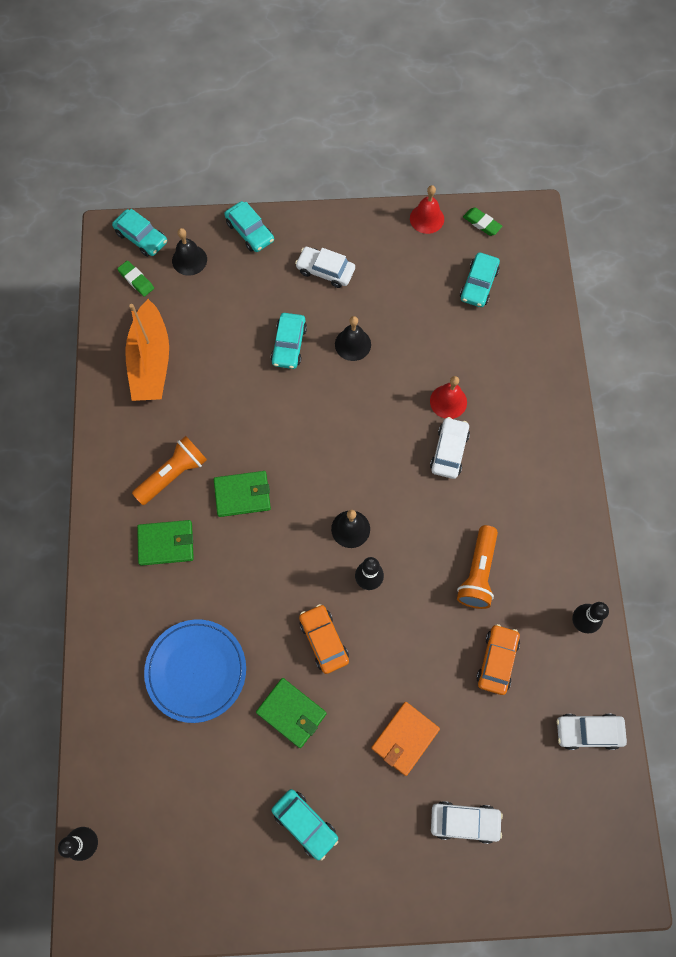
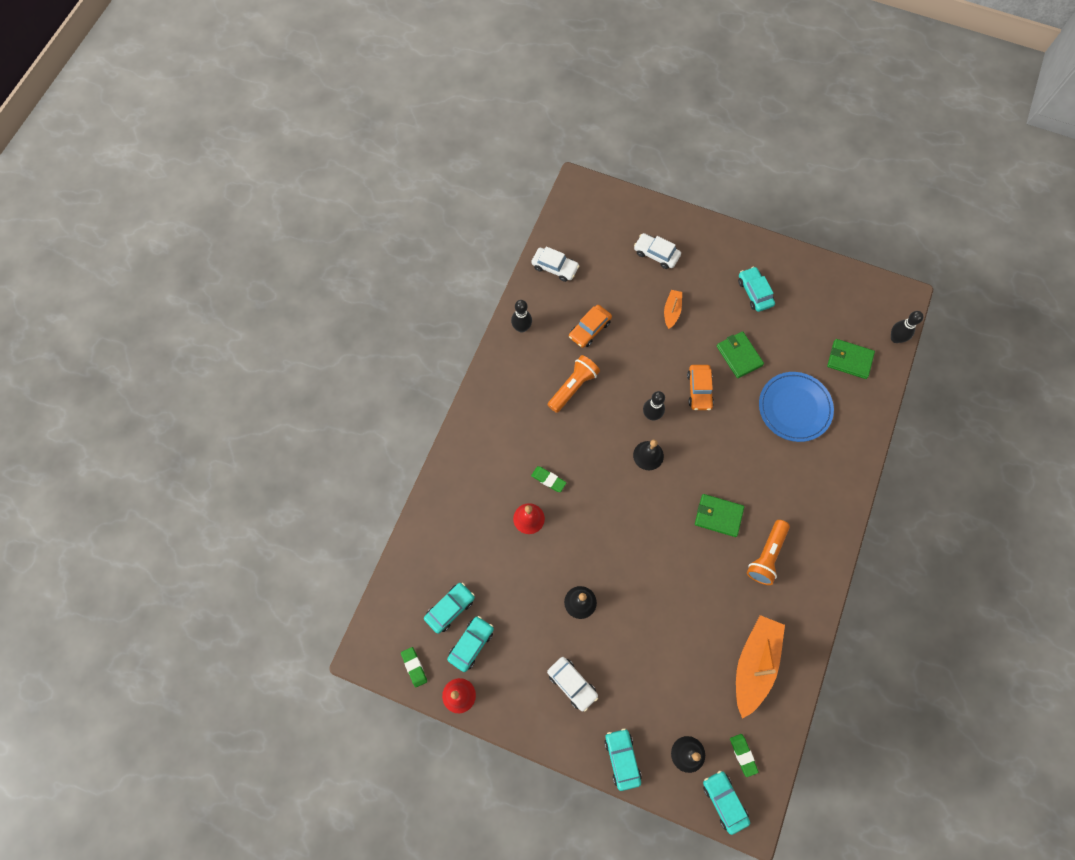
camera: 155 degrees left, 0 degrees up
(166, 543) = (788, 504): green wallet -> green wallet (849, 360)
(173, 474) = (766, 555): orange flashlight -> orange flashlight turned 45 degrees counterclockwise
(289, 345) = (633, 626): turquoise car -> turquoise car (471, 644)
(405, 738) = (671, 311): orange wallet -> orange boat
(449, 451) = (548, 480): white car -> green eraser

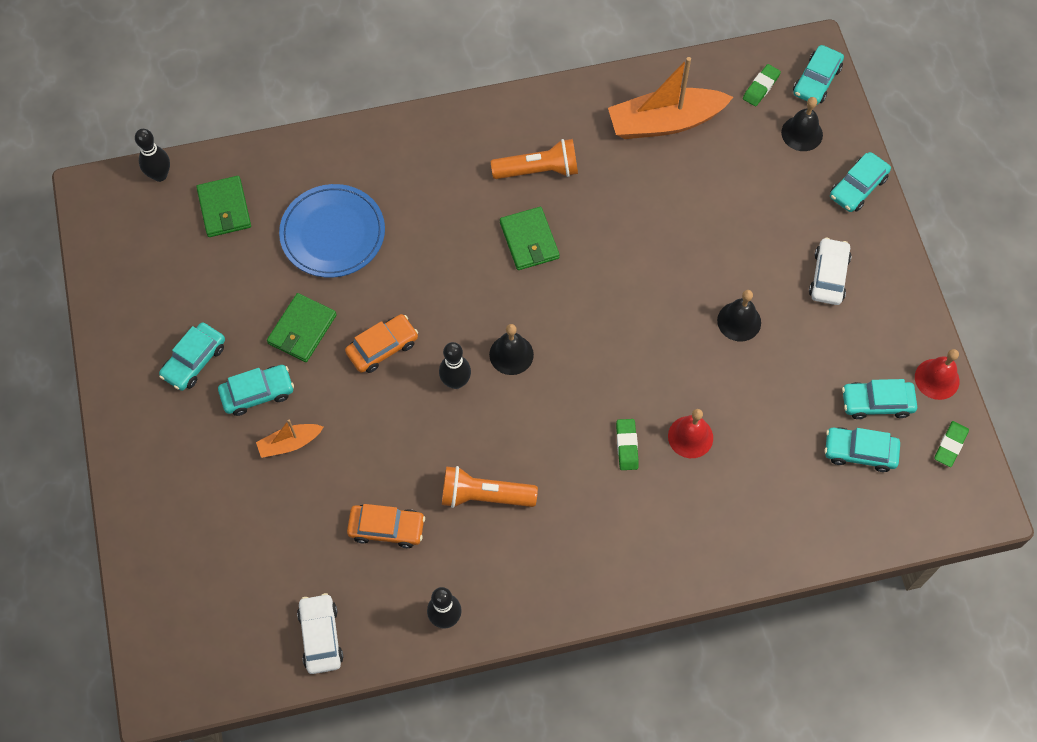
camera: 125 degrees left, 5 degrees down
(656, 254) = (211, 515): white car -> none
(713, 312) = (257, 393): none -> turquoise car

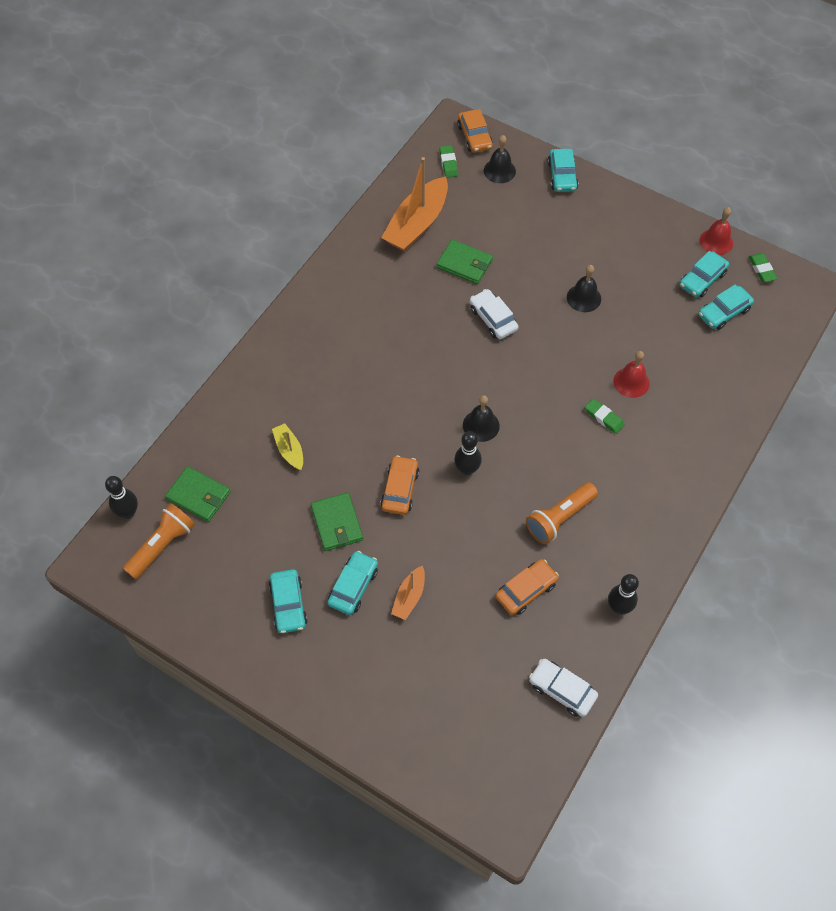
camera: 45 degrees left, 5 degrees down
(333, 233) = (289, 450): blue plate -> yellow boat
(529, 240) = (415, 353): green wallet -> green wallet (464, 264)
(538, 170) = (374, 309): orange flashlight -> orange flashlight (162, 546)
(816, 81) = (474, 136): turquoise car -> orange car
(828, 276) = (601, 234): white car -> white car (493, 319)

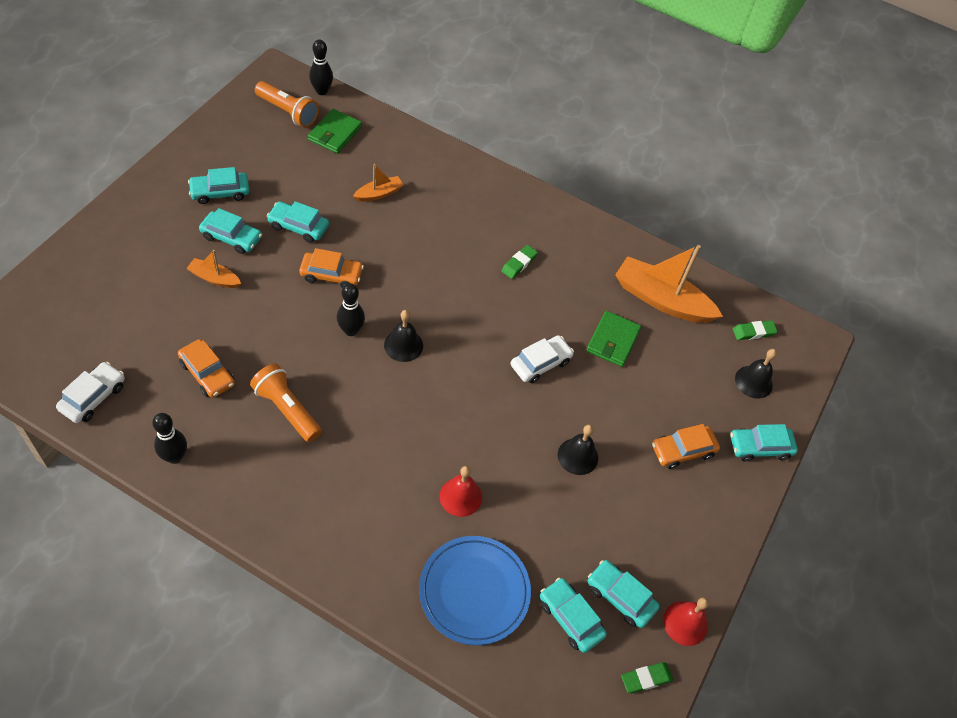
camera: 80 degrees right, 5 degrees down
(289, 450) = (379, 194): yellow boat -> orange boat
(337, 523) = (298, 227): green wallet -> turquoise car
(474, 136) = (800, 359): orange car -> orange car (683, 451)
(604, 418) = (411, 463): green eraser -> green eraser (519, 264)
(712, 374) = (474, 591): none -> blue plate

